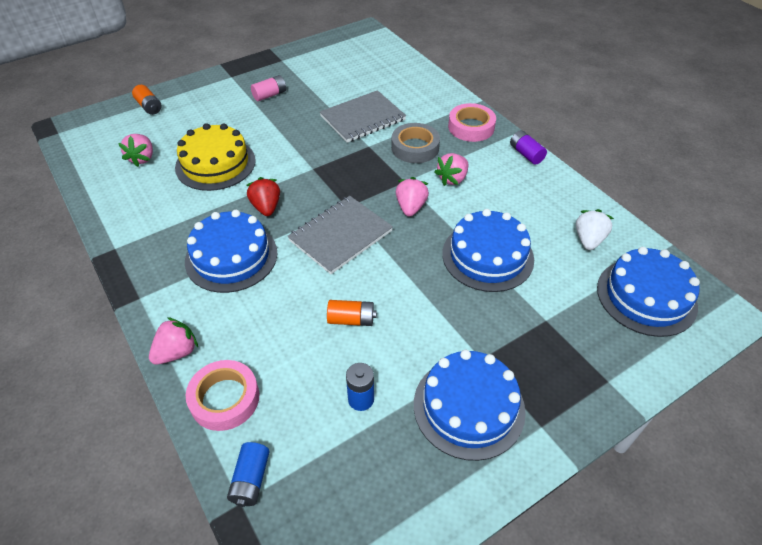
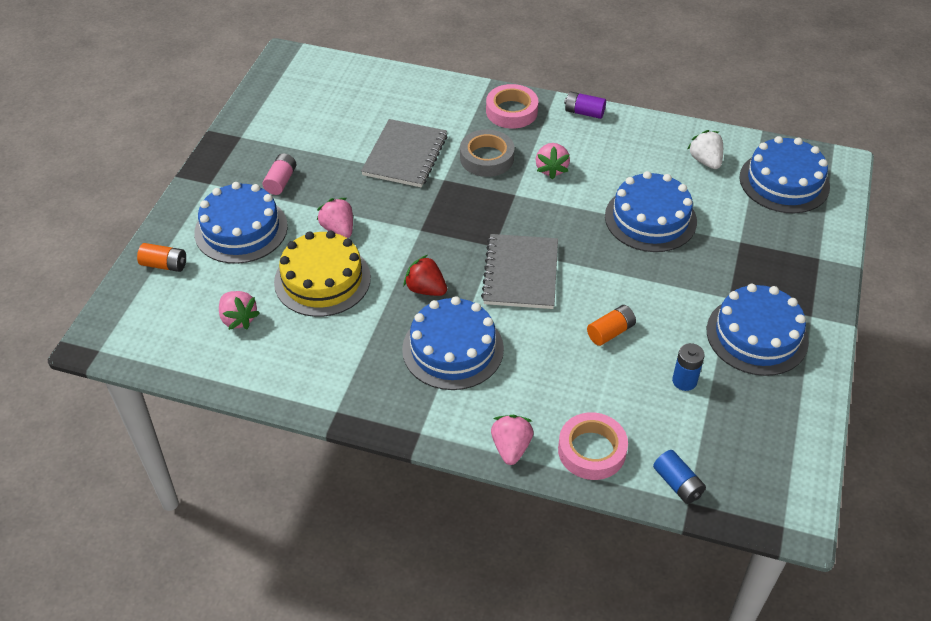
camera: 40 degrees left, 0 degrees up
(212, 110) = (241, 229): none -> blue cake
(410, 207) = (547, 214): pink strawberry -> pink strawberry (338, 229)

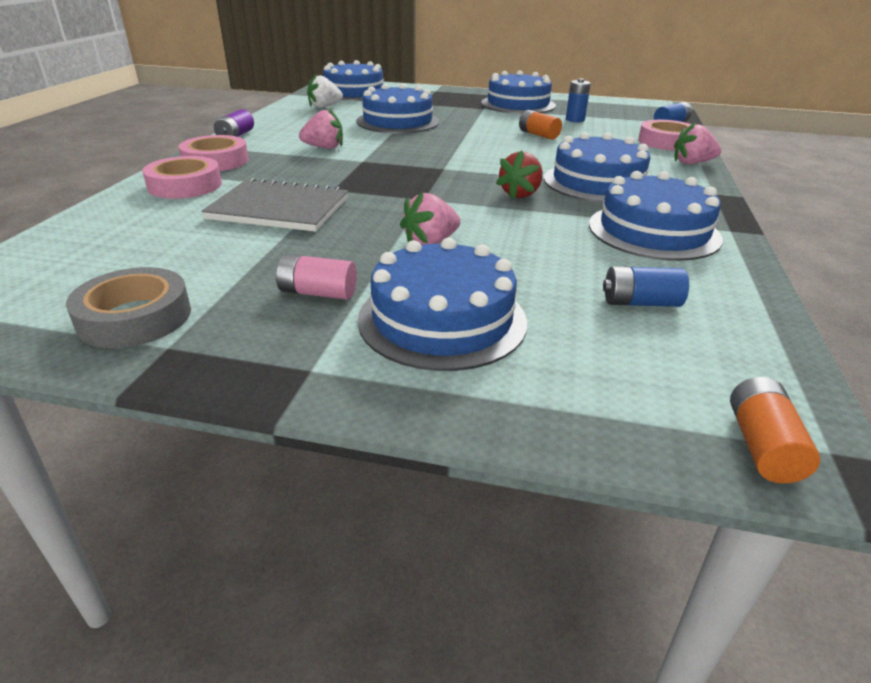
camera: 95 degrees left, 15 degrees down
(164, 265) = (558, 396): orange battery -> orange battery (762, 446)
(238, 319) = (640, 303): pink strawberry -> blue battery
(322, 280) = (531, 248): yellow cake -> none
(340, 358) = (653, 231): none -> blue cake
(455, 105) = (185, 185): none -> pink tape
(487, 158) = (298, 171): grey tape -> grey tape (134, 317)
(520, 273) = (480, 159): grey notebook -> none

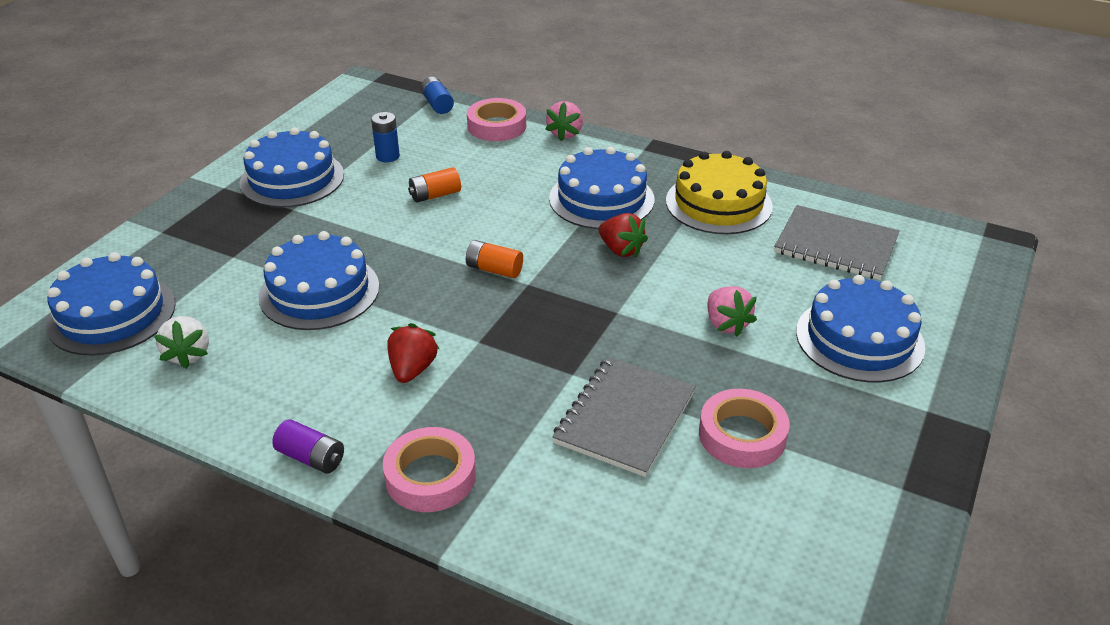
camera: 75 degrees left, 5 degrees up
(134, 317) = (857, 513): grey tape -> none
(185, 185) = (523, 502): pink tape -> pink tape (742, 435)
(317, 293) = (817, 400): pink battery -> none
(324, 148) = (412, 369): pink strawberry -> red strawberry
(640, 303) = (835, 245): blue battery -> grey notebook
(653, 231) = (718, 203): blue cake -> yellow cake
(762, 446) = (982, 253): orange battery -> orange battery (494, 269)

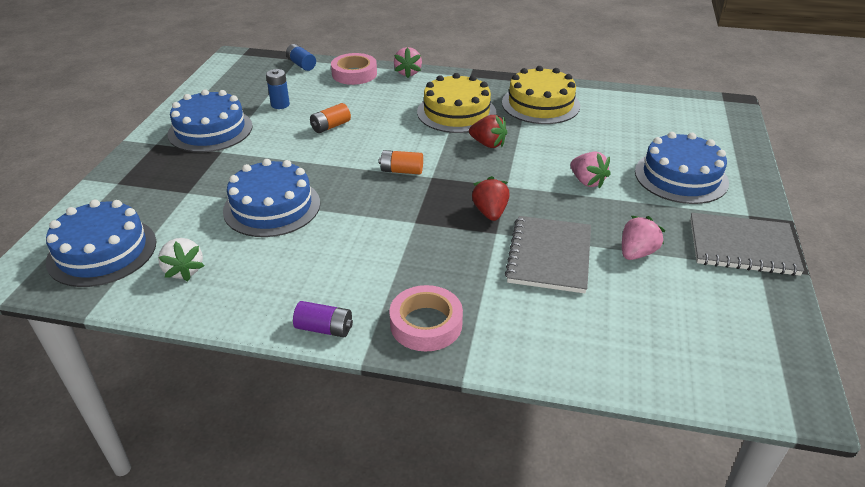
camera: 15 degrees left, 0 degrees up
(412, 369) = (374, 250): red strawberry -> red strawberry (490, 212)
(601, 199) = (456, 112): blue cake -> yellow cake
(742, 435) = (637, 253): pink tape -> pink strawberry
(835, 245) = (633, 120): grey notebook -> grey notebook (742, 246)

